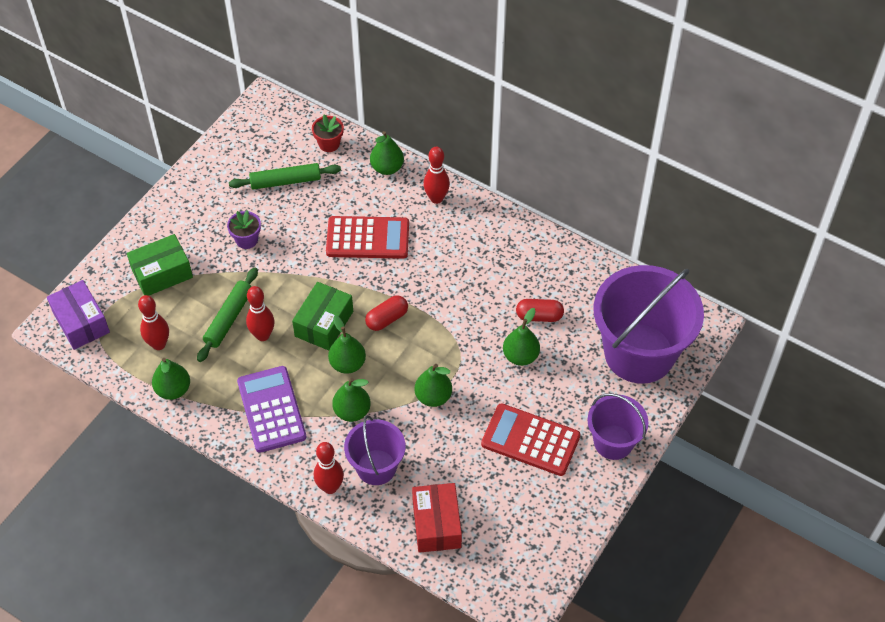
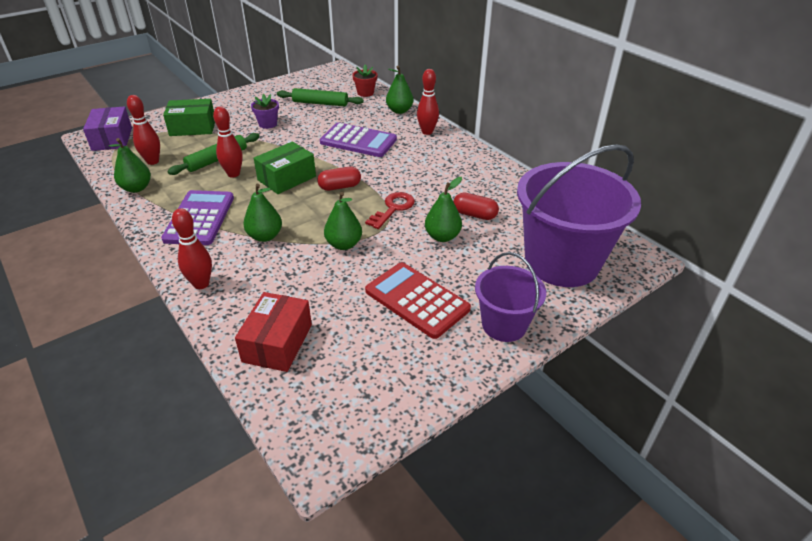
camera: 20 degrees right, 15 degrees down
(347, 364) = (286, 206): green pear -> none
(367, 238) = (358, 141): red calculator -> purple calculator
(376, 467) = (255, 280): purple bucket -> none
(456, 333) = (393, 209): none -> red key

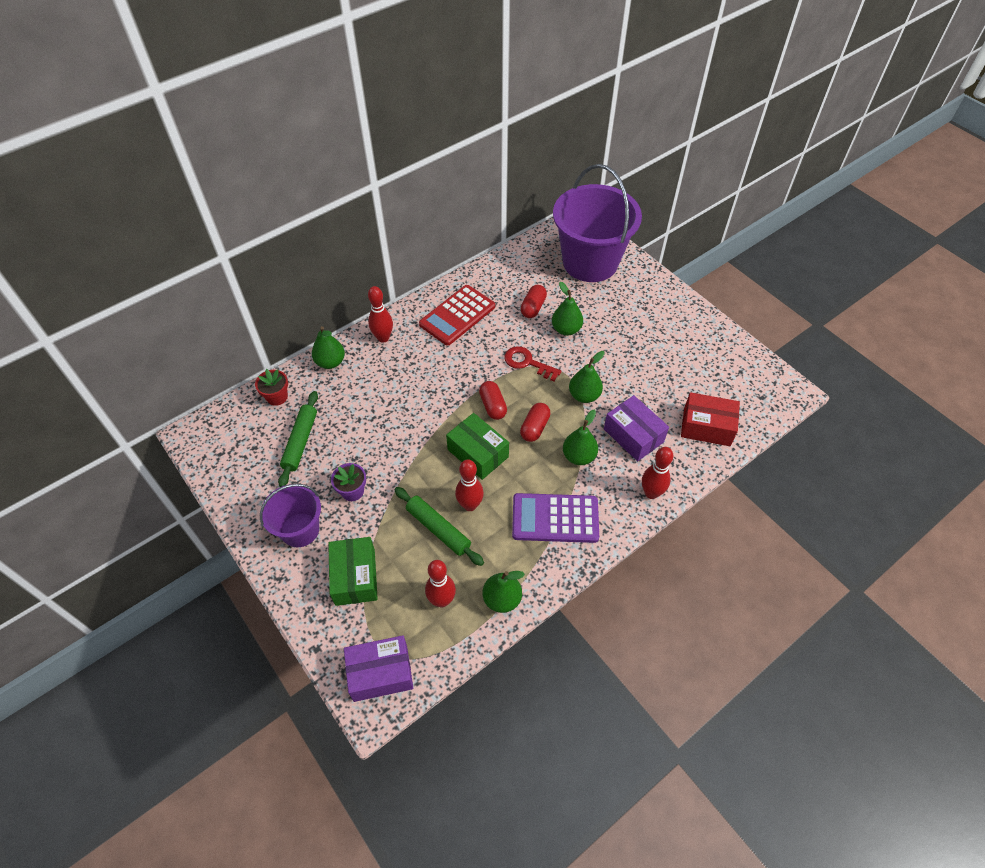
camera: 90 degrees left, 15 degrees up
(281, 277) = (633, 435): none -> purple box
(308, 210) = (534, 428): none -> red capsule
(358, 141) = (400, 396): purple calculator -> none
(417, 300) = (646, 346): red calculator -> red calculator (457, 315)
(504, 325) = (662, 299): purple bucket -> purple bucket (300, 530)

